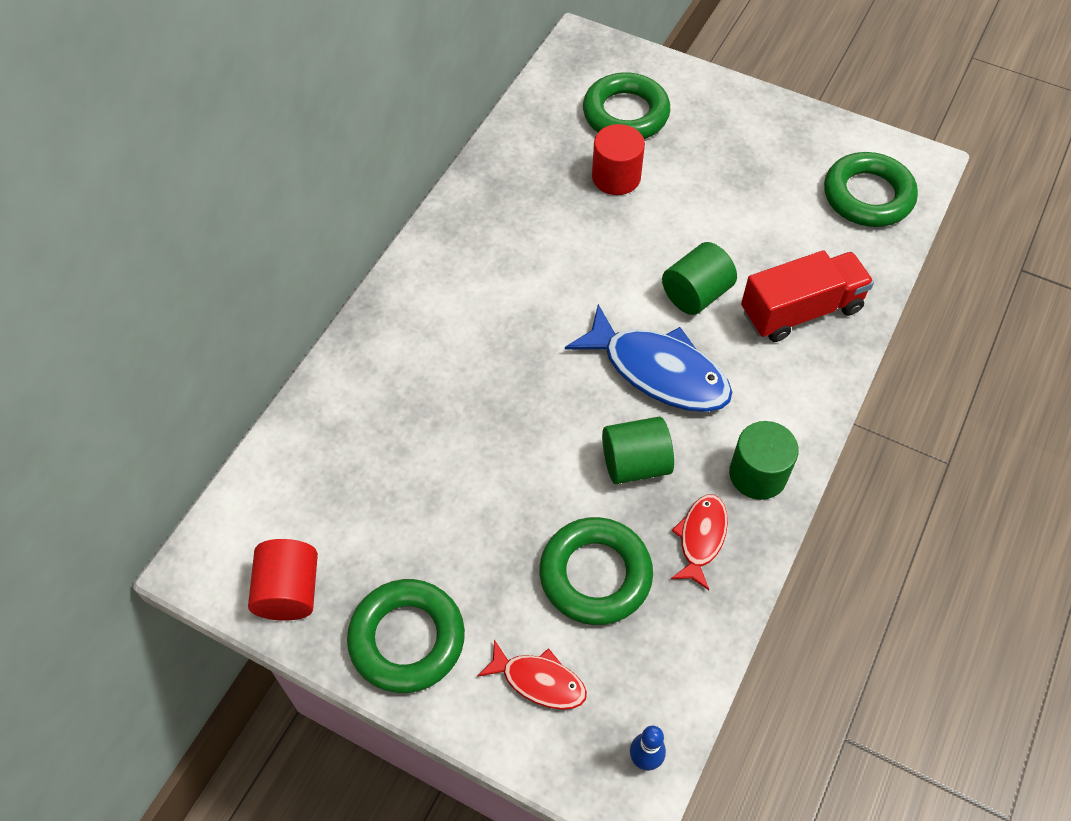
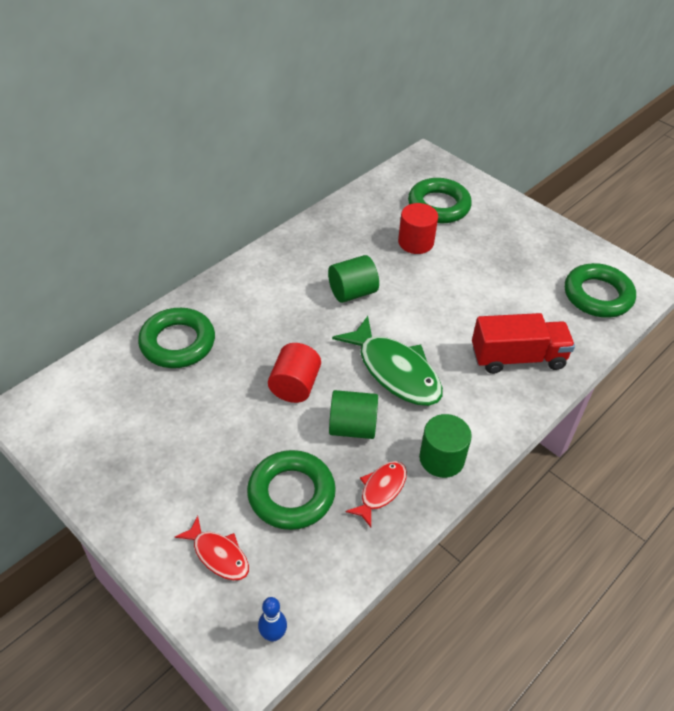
camera: 15 degrees right, 10 degrees down
(289, 591) = (72, 444): red cylinder -> red cylinder (295, 386)
(407, 639) = (137, 498): green ring -> green ring (177, 343)
(658, 371) = (395, 371): blue fish -> green fish
(696, 294) = (443, 328): green cylinder -> green cylinder (352, 292)

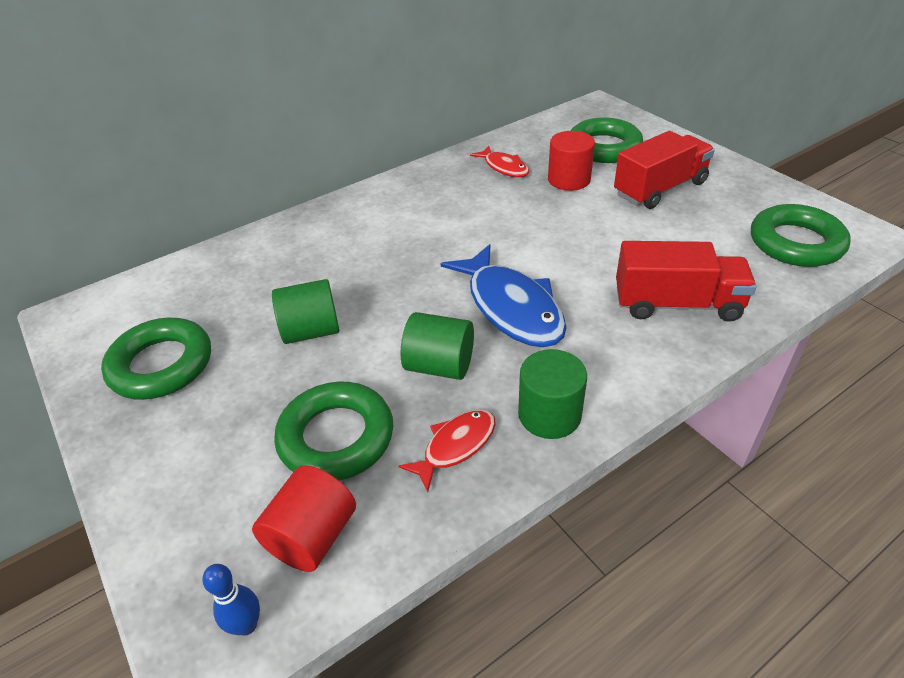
camera: 15 degrees right, 5 degrees down
(177, 343) = (263, 261): green ring -> green ring (161, 365)
(218, 555) = (215, 503): red fish -> red fish (504, 167)
(295, 386) = (382, 314): red cylinder -> red cylinder (312, 536)
(352, 292) = (480, 223): green cylinder -> green cylinder (311, 331)
(395, 371) = (511, 307): green fish -> blue fish
(490, 248) = (660, 189): none -> red truck

